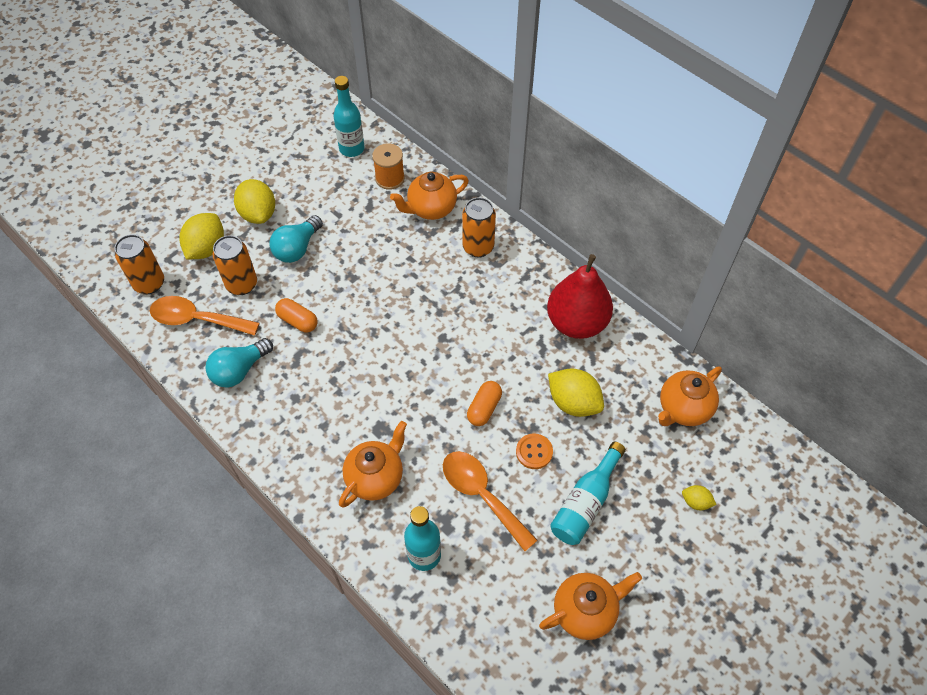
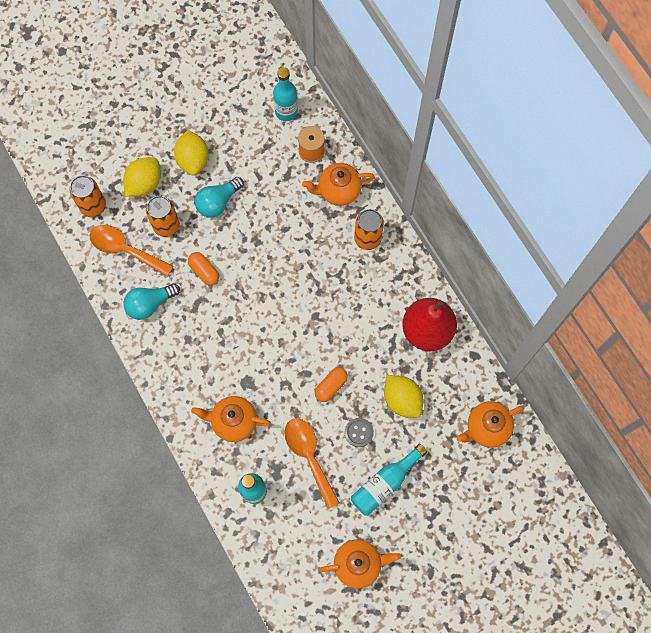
camera: 15 degrees right, 15 degrees up
(375, 477) = (233, 421): orange teapot -> orange teapot turned 135 degrees counterclockwise
(534, 452) = (358, 432): orange button -> grey button
(696, 502) = (468, 505): yellow lemon -> none

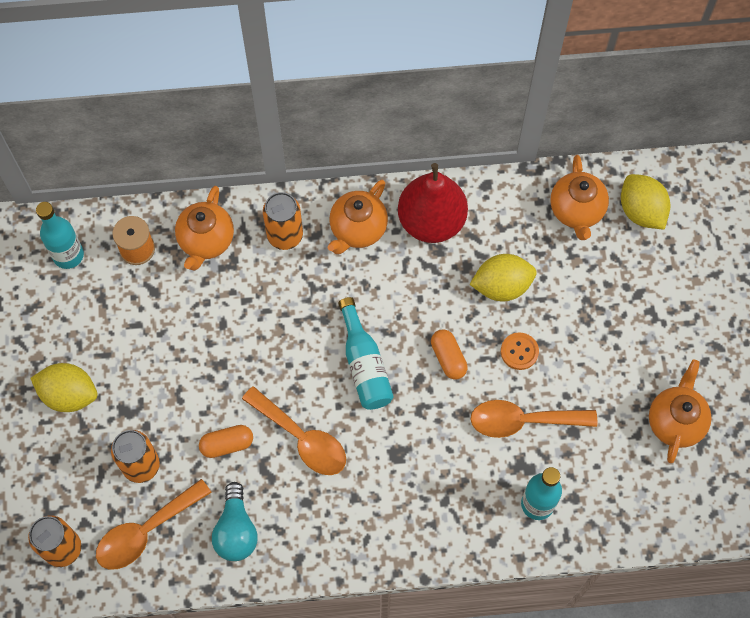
camera: 65 degrees left, 5 degrees down
(144, 184) = (68, 469): yellow lemon -> yellow lemon (641, 211)
(218, 202) = (144, 388): turquoise light bulb -> none
(229, 316) = (302, 438): none -> orange spoon
(233, 421) = (439, 491): orange teapot -> orange teapot (357, 229)
(358, 432) = (519, 351): grey button -> orange button
(385, 483) = (593, 349): turquoise bottle -> turquoise bottle (364, 364)

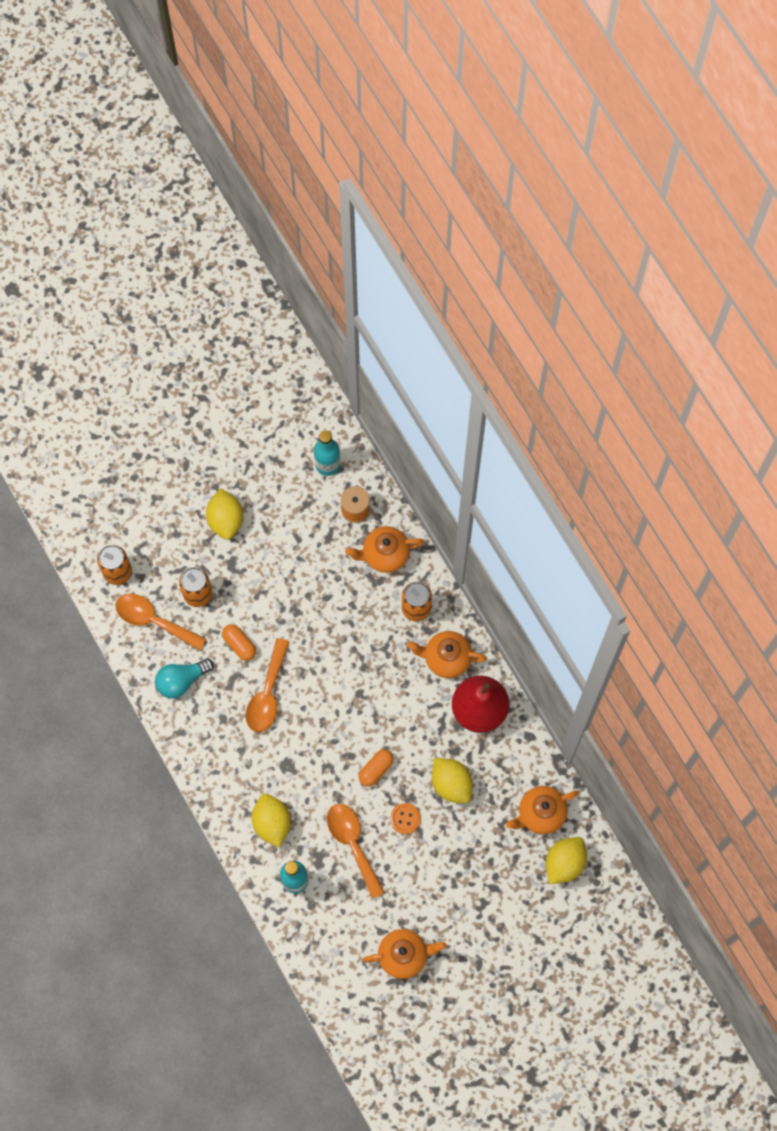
camera: 65 degrees right, 5 degrees up
(364, 364) = (343, 712): turquoise bottle -> none
(457, 500) = (272, 823): none -> yellow lemon

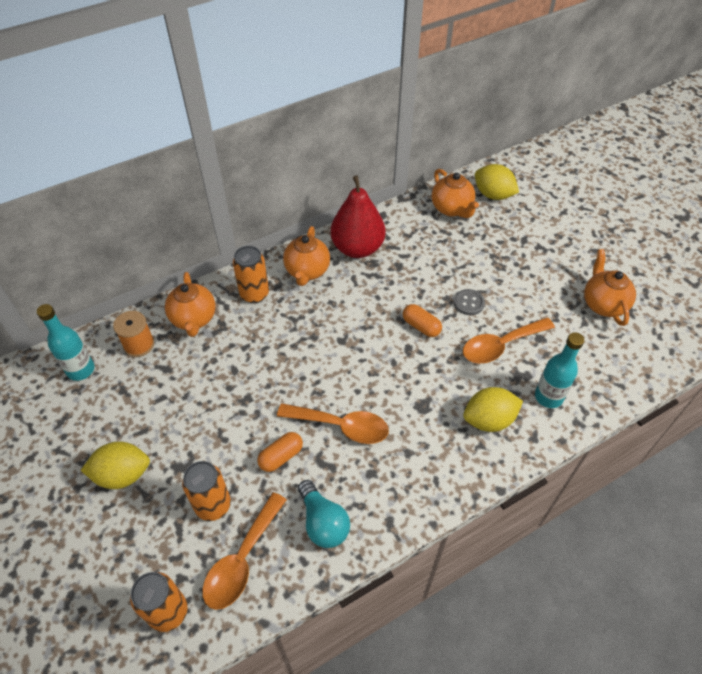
camera: 90 degrees left, 20 degrees down
(405, 818) = (468, 303): orange button -> grey button
(451, 783) = (430, 268): yellow lemon -> none

